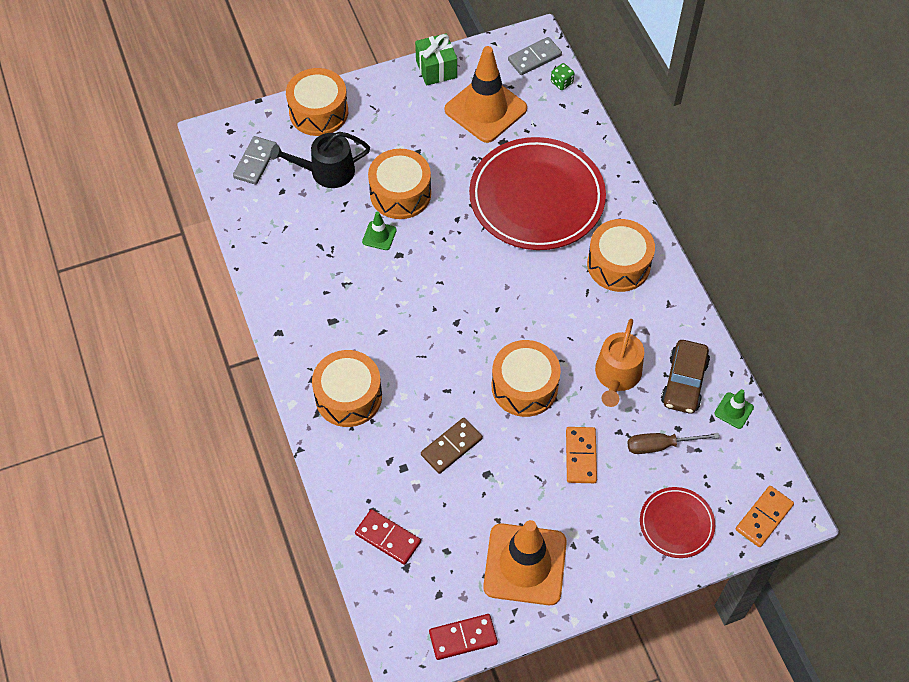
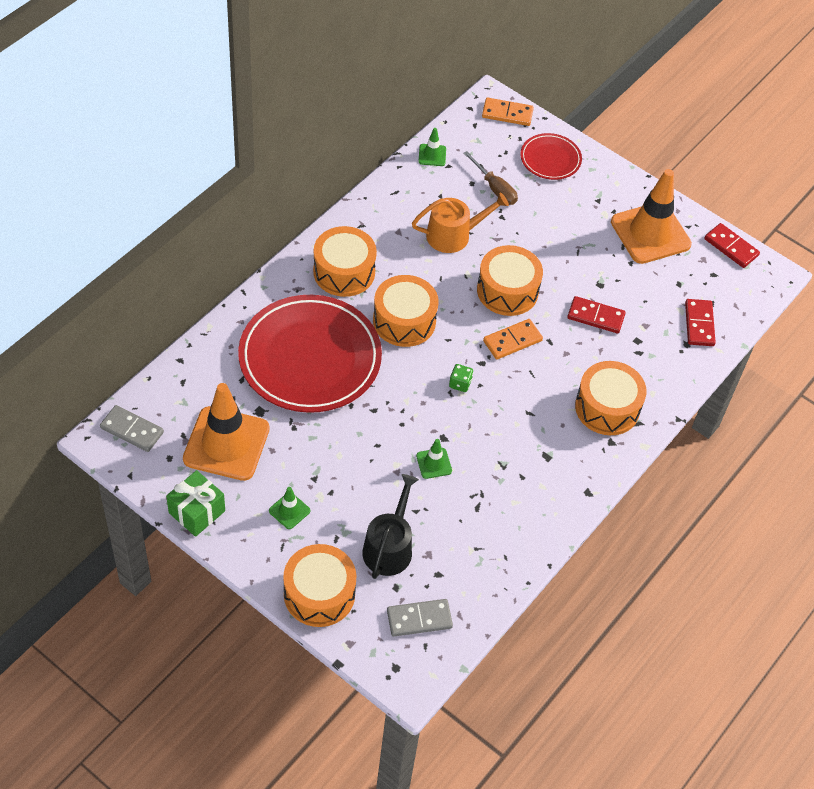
camera: 125 degrees left, 5 degrees down
(326, 171) = (389, 546): black watering can -> black watering can turned 120 degrees counterclockwise
(400, 123) = (289, 511): none -> green traffic cone
(400, 193) = (375, 469): orange drum -> orange drum (404, 321)
(451, 446) = (595, 317): brown domino -> red domino
(561, 82) = (153, 394): green dice -> green dice (460, 383)
(580, 456) = (540, 232): orange domino -> orange domino (512, 341)
(684, 382) = (429, 192): brown car -> none

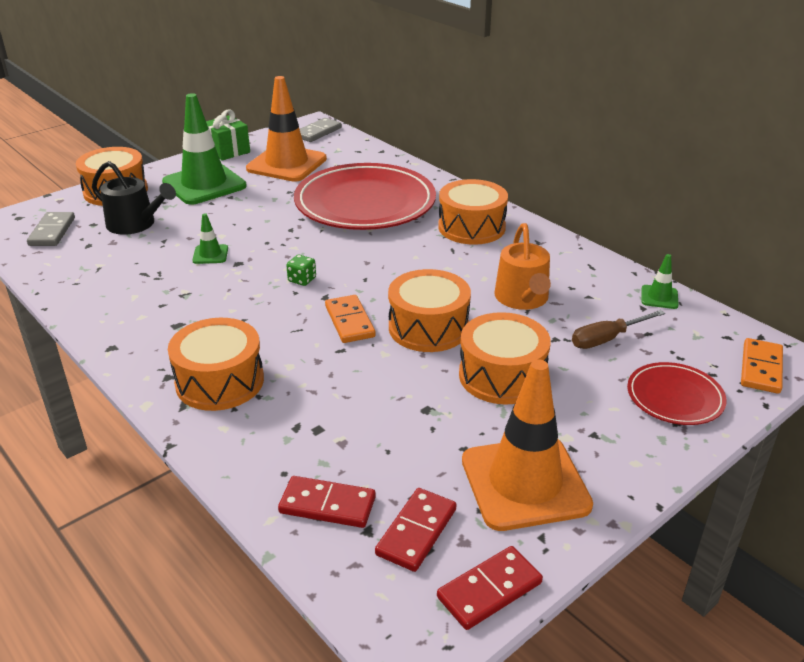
camera: 105 degrees right, 20 degrees down
(289, 511) = (204, 184): green traffic cone -> green traffic cone, size x2.33
(404, 321) = (398, 255): orange drum -> orange drum (502, 376)
(595, 317) = (370, 395): red domino -> red domino (416, 531)

